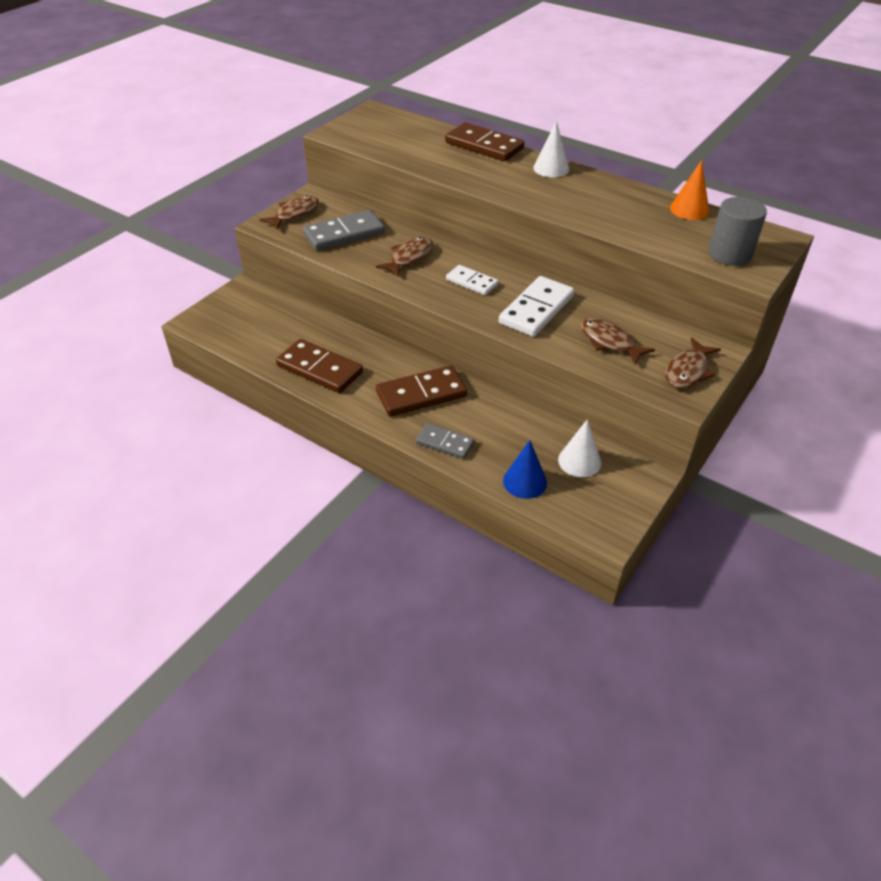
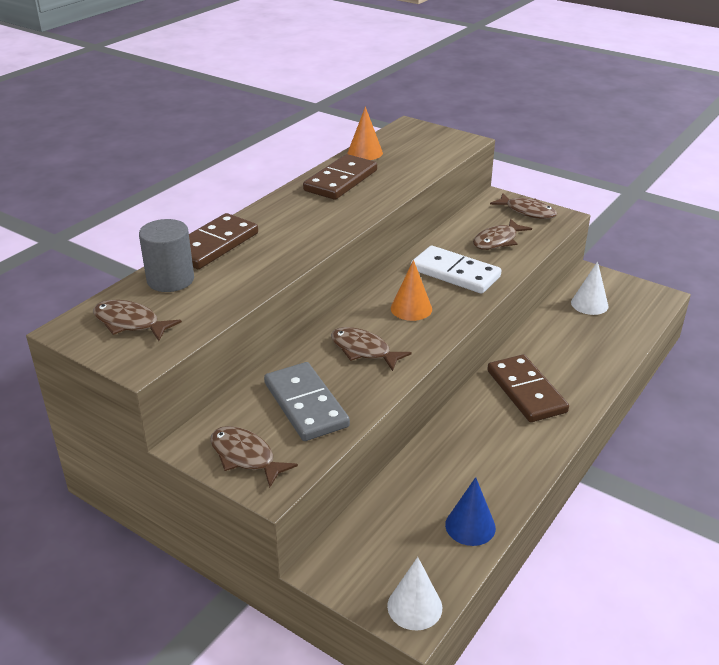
camera: 90 degrees left, 10 degrees down
(319, 369) = (500, 471): brown domino -> brown domino (341, 181)
(377, 126) = (130, 323): none -> brown fish
(445, 443) = (592, 376): grey domino -> none
(472, 282) = (411, 308): white domino -> orange cone
(525, 481) = (624, 332): blue cone -> blue cone (470, 526)
(551, 168) = (277, 209): white cone -> white cone (414, 606)
(730, 254) = (437, 145): grey cylinder -> grey cylinder (170, 280)

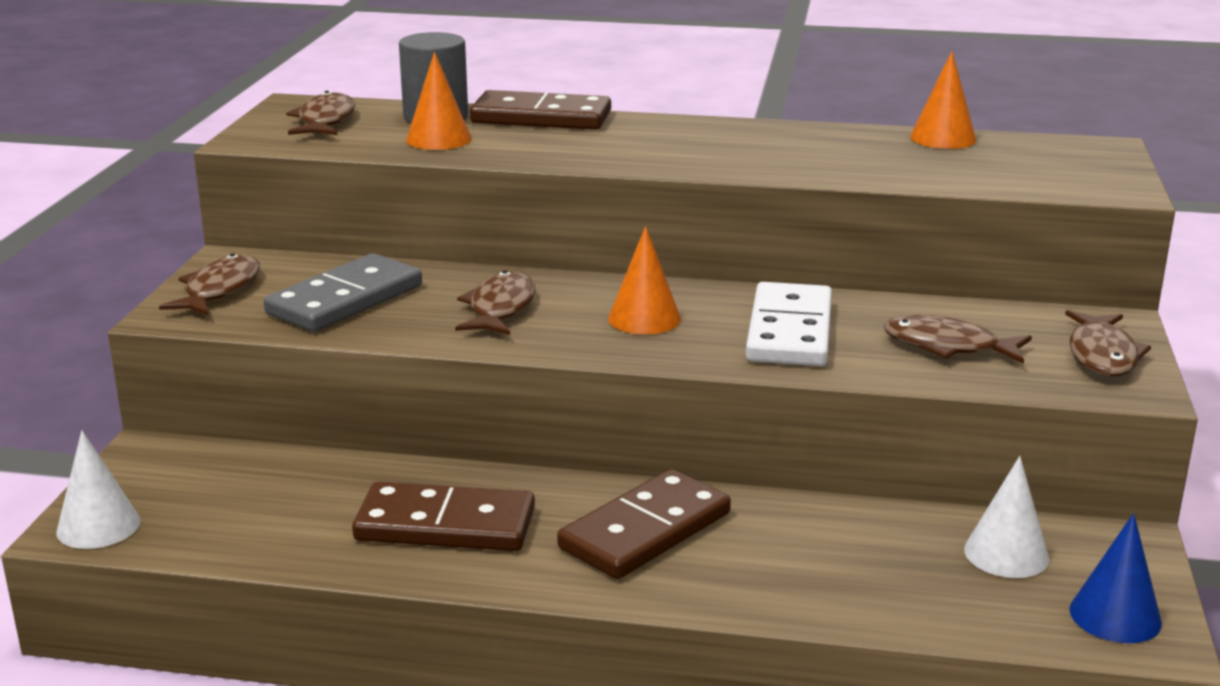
camera: 65 degrees right, 10 degrees down
(218, 288) = (438, 139): none -> orange cone
(341, 181) = (821, 141): brown domino -> brown domino (445, 525)
(470, 526) = (274, 539): blue cone -> blue cone (1115, 616)

